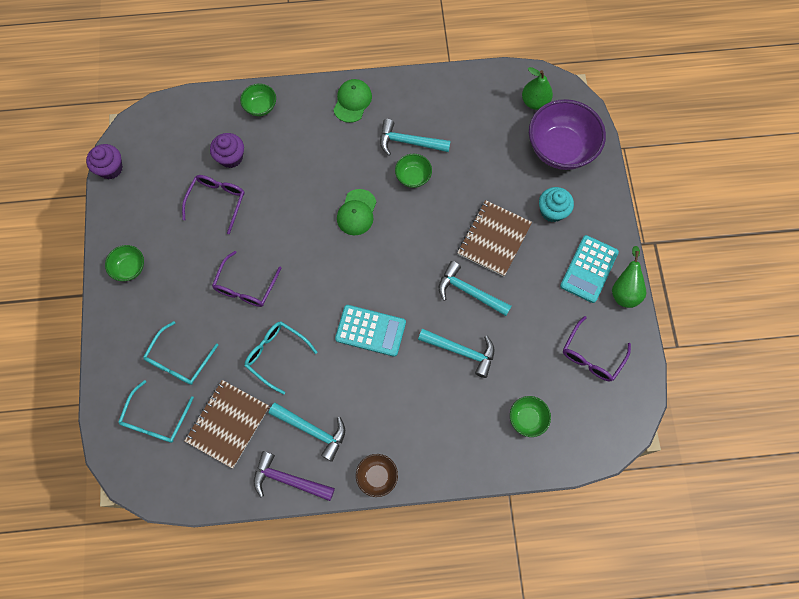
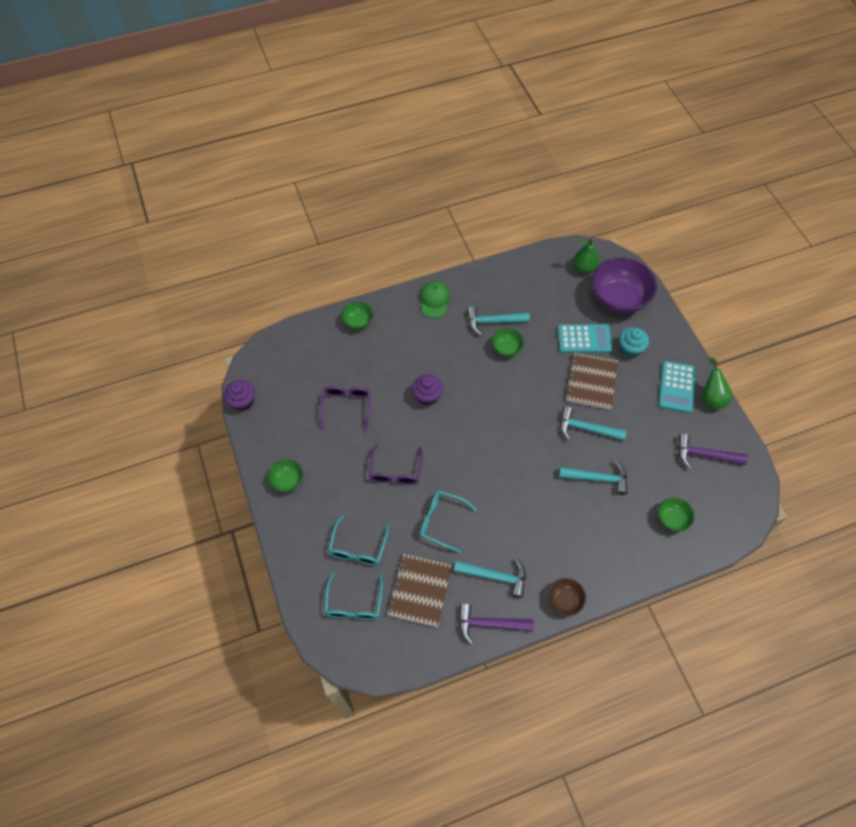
camera: 15 degrees left, 10 degrees down
(231, 157) = (346, 368): purple cupcake -> purple cupcake (427, 396)
(356, 212) = (469, 388): green cap -> none
(370, 330) = (515, 481): turquoise calculator -> turquoise calculator (584, 339)
(591, 356) = (704, 455): purple glasses -> purple hammer

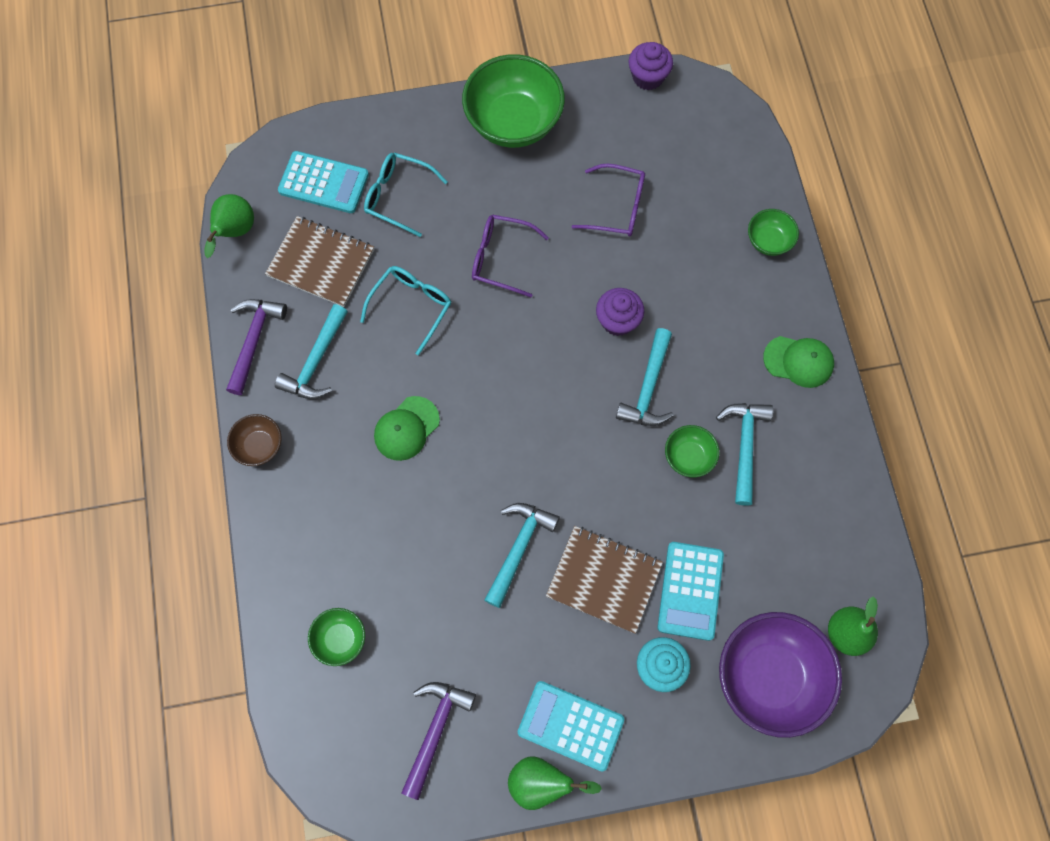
camera: 100 degrees right, 10 degrees up
(287, 481) = (513, 122): green bowl -> green bowl, size x2.06
(354, 604) = (324, 183): turquoise glasses -> turquoise calculator
(405, 661) = (235, 232): none -> green pear
(528, 507) = (406, 428): none -> green cap
(597, 478) = (431, 542): turquoise hammer -> turquoise hammer (648, 387)

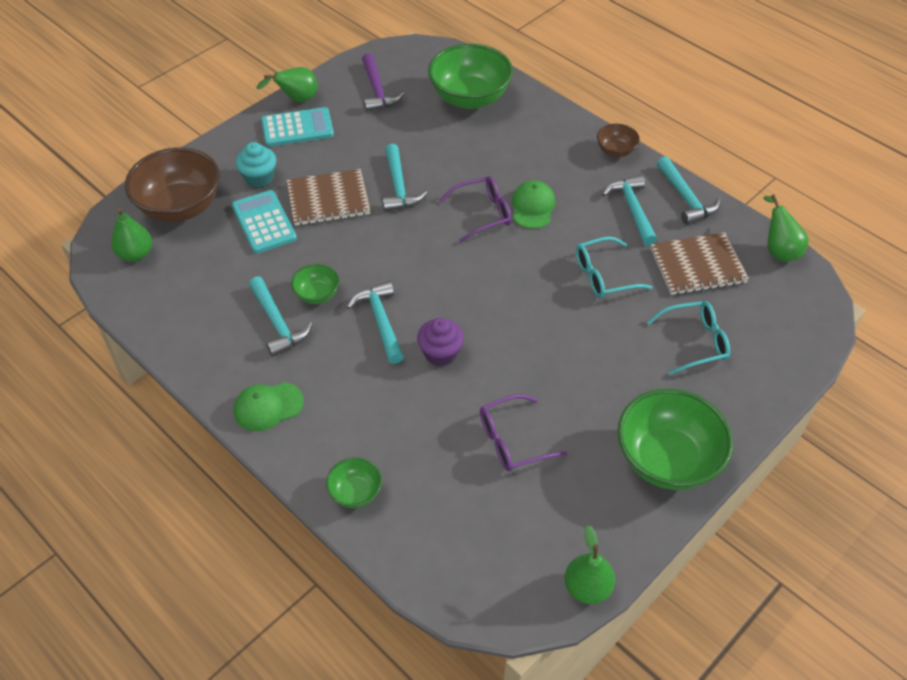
camera: 145 degrees right, 20 degrees down
(254, 341) = (685, 198): purple hammer -> turquoise hammer
(324, 183) = (759, 318): turquoise calculator -> none
(340, 639) = (469, 98): green bowl -> green bowl, size x2.06
(412, 306) = (604, 275): turquoise glasses -> turquoise glasses turned 75 degrees clockwise
(500, 258) = (571, 344): purple glasses -> purple glasses (483, 213)
(648, 77) = (587, 588): purple cupcake -> green pear
(769, 677) = (180, 207): purple bowl -> brown bowl

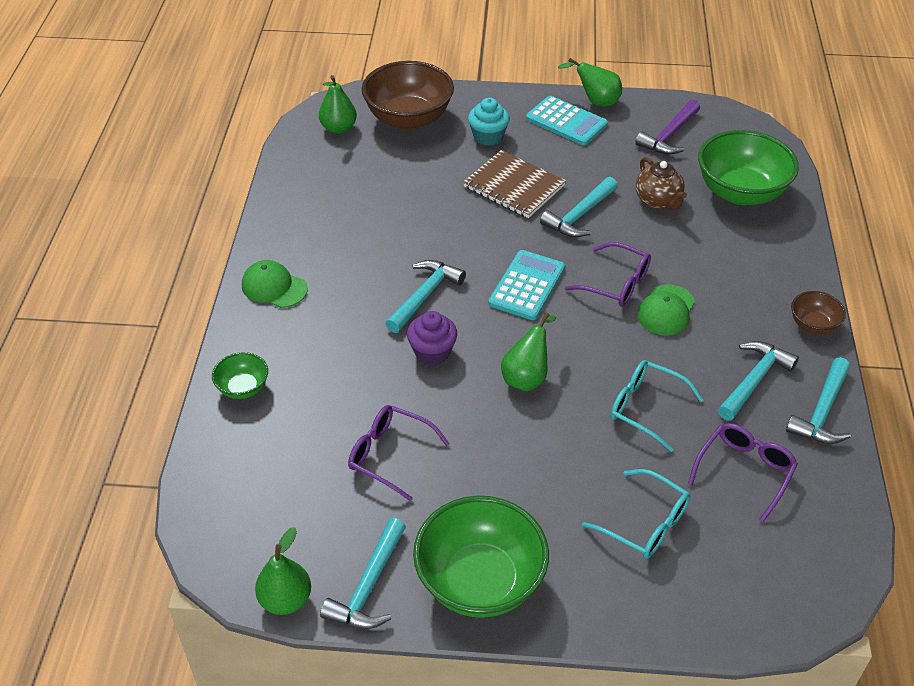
camera: 50 degrees right, 5 degrees down
(264, 222) = (446, 168): turquoise calculator -> turquoise calculator (527, 286)
(277, 323) = (357, 240): turquoise hammer -> turquoise hammer (369, 586)
(317, 294) = (410, 243): green bowl -> none
(431, 140) = (658, 201): none -> brown teapot
(533, 207) = (666, 310): green cap -> green cap turned 150 degrees clockwise
(697, 266) = (744, 471): brown notebook -> purple glasses
(778, 250) = (850, 527): green pear -> green pear (527, 377)

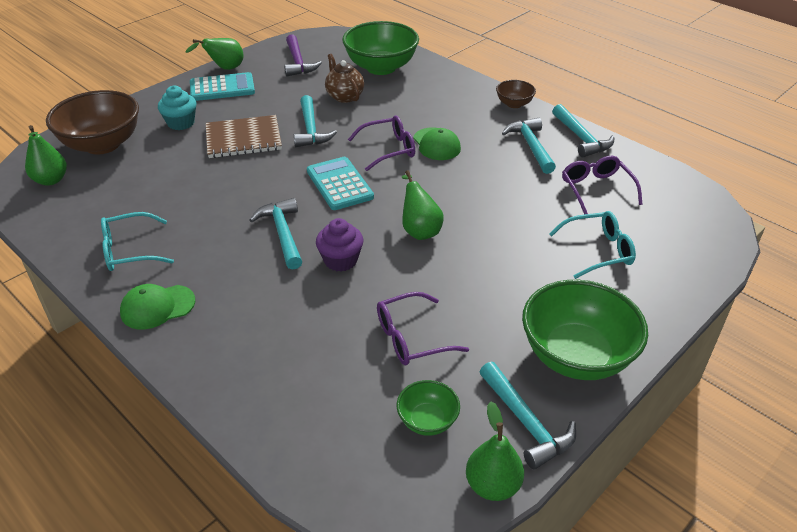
camera: 50 degrees left, 5 degrees down
(243, 388) = (239, 387): green bowl -> green bowl (427, 421)
(645, 408) = (505, 197): turquoise glasses -> turquoise glasses (129, 251)
(658, 201) = (344, 96): brown teapot -> brown teapot turned 135 degrees counterclockwise

